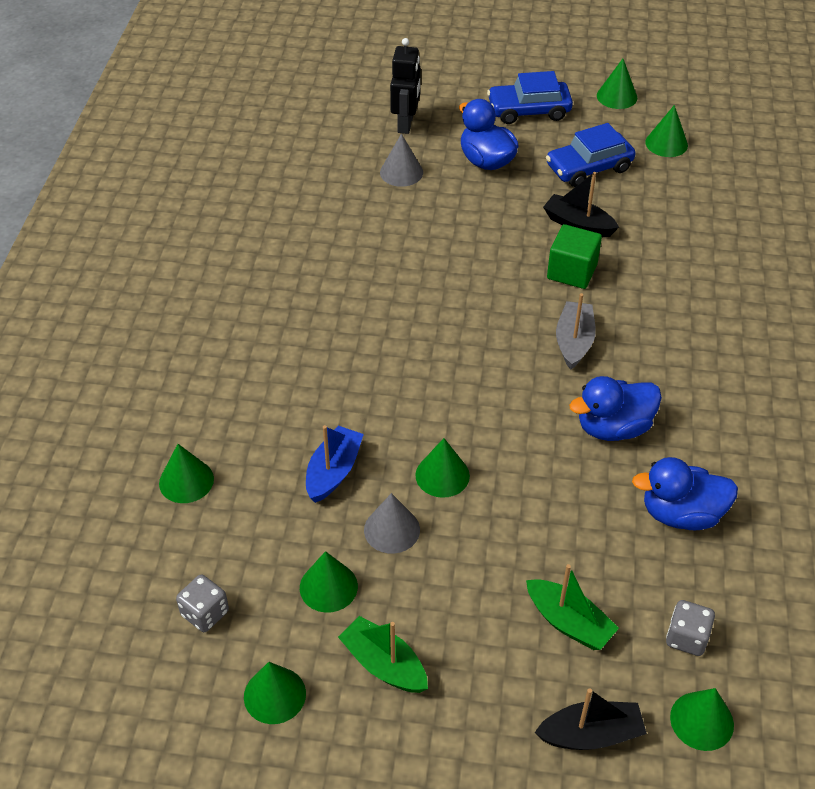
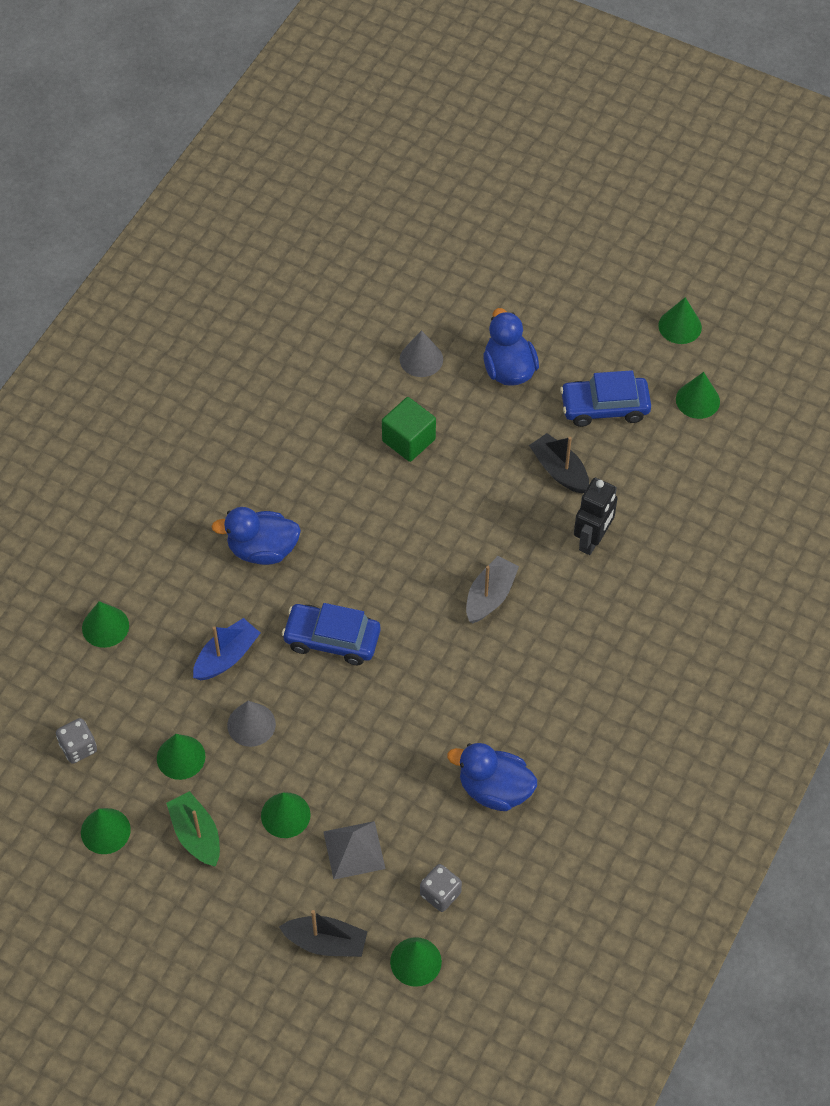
camera: 20 degrees right, 10 degrees up
(406, 124) = (452, 300): black robot -> black robot (592, 540)
(442, 475) = (314, 689): green cone -> green cone (285, 815)
(529, 111) = (581, 319): blue car -> blue car (332, 639)
(568, 622) = (354, 850): green boat -> grey pyramid
(572, 271) = (526, 521): green cube -> green cube (408, 440)
(613, 427) = (480, 692): blue duck -> blue duck (262, 549)

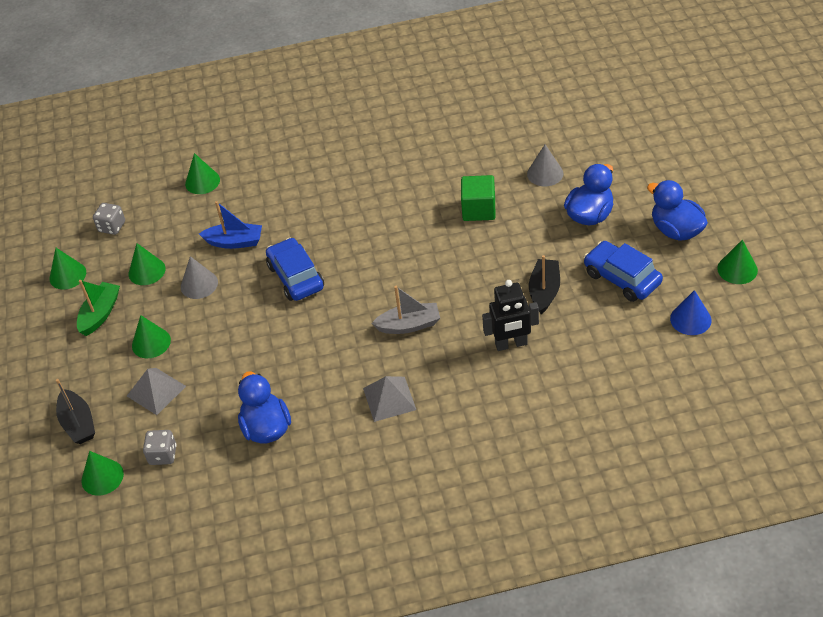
camera: 55 degrees right, 10 degrees down
(262, 549) = (325, 205): blue duck -> blue duck (676, 230)
(559, 672) = (389, 399): none -> grey pyramid
(697, 400) = (690, 319): green cone -> blue cone

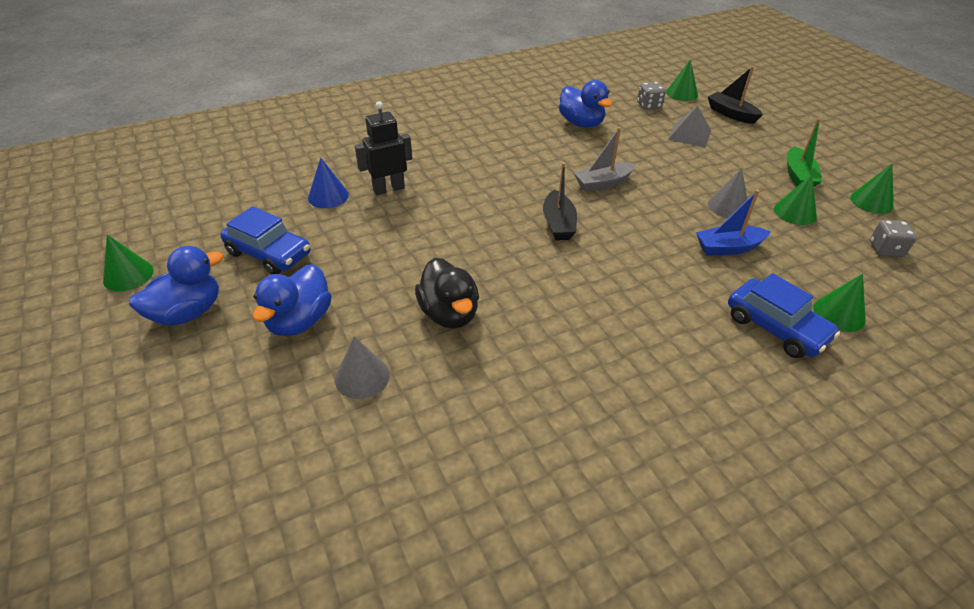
camera: 160 degrees right, 5 degrees down
(151, 342) = (727, 161): green cone -> none
(296, 277) = (632, 222): blue car -> blue car (776, 327)
(389, 399) = (489, 146): grey pyramid -> none
(409, 325) = (493, 194): grey boat -> grey boat (603, 183)
(479, 209) = (449, 314): green cube -> black duck
(544, 291) = (357, 233): black boat -> black boat (558, 224)
(676, 230) = (187, 313): blue duck -> blue duck turned 75 degrees counterclockwise
(690, 319) = (202, 223): blue cone -> blue cone (328, 196)

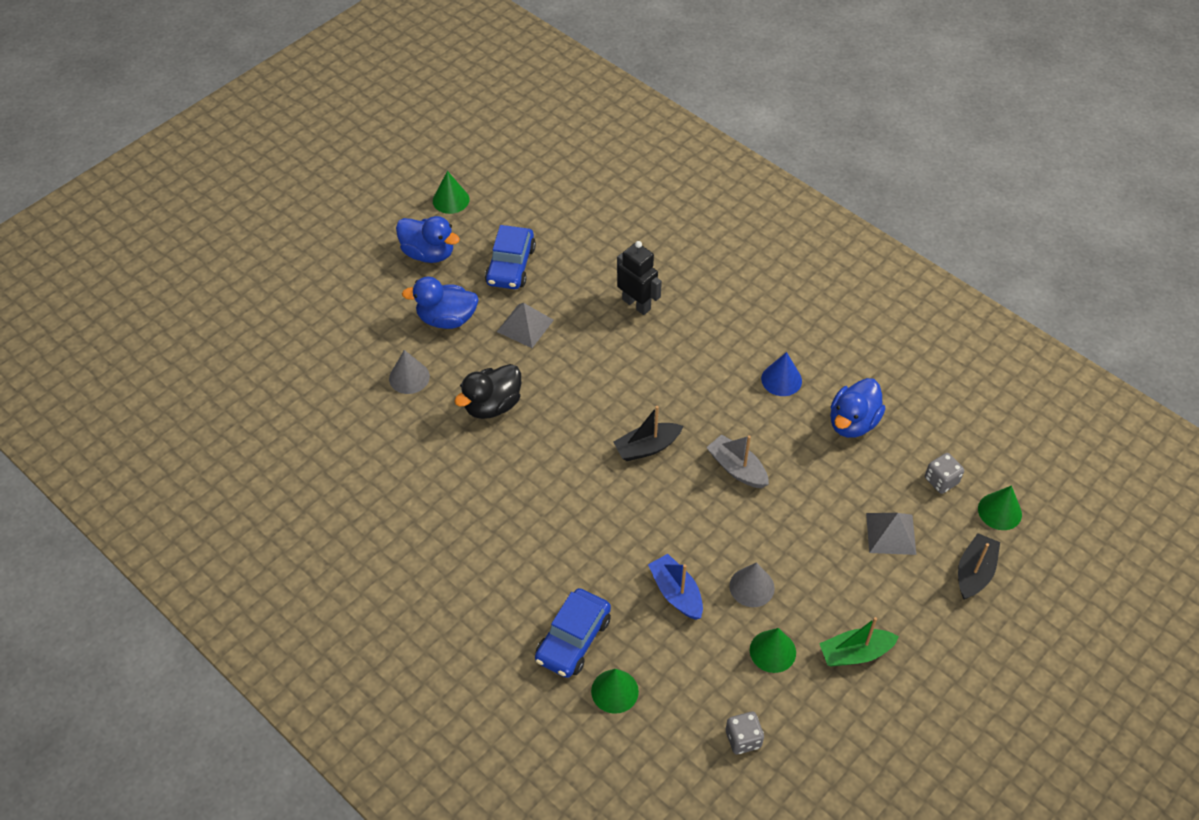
camera: 70 degrees right, 10 degrees up
(328, 196) = (603, 267): blue cone -> blue cone (781, 379)
(358, 263) = (525, 326): none -> grey pyramid
(871, 201) = (837, 730): green cone -> none

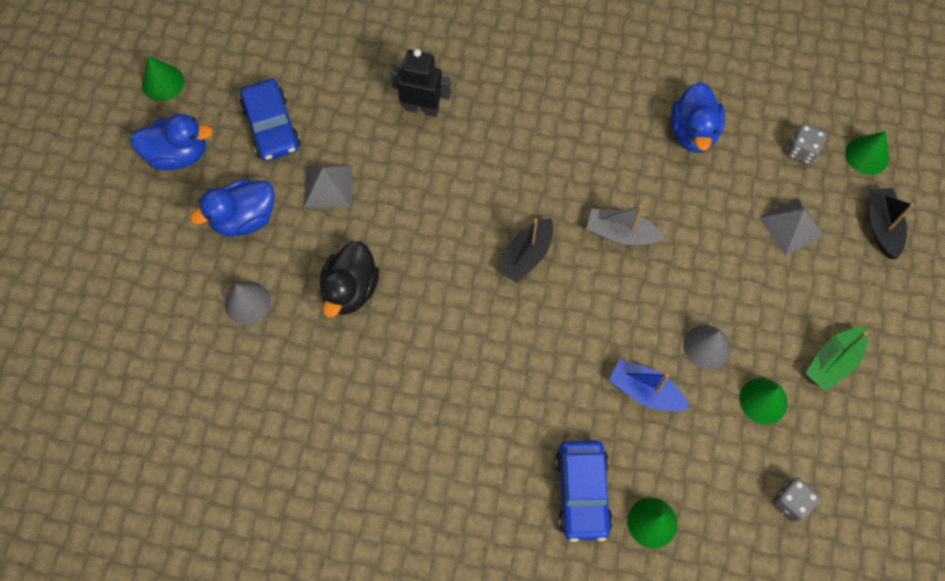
camera: 30 degrees left, 15 degrees up
(781, 379) = (604, 120): blue cone -> none

